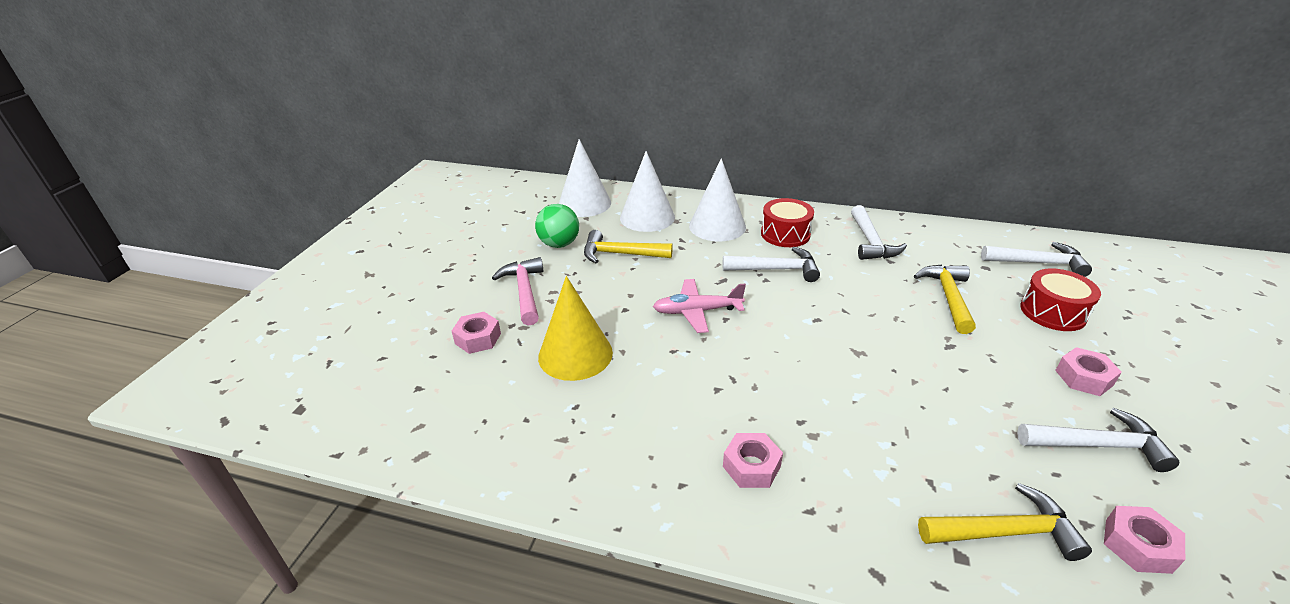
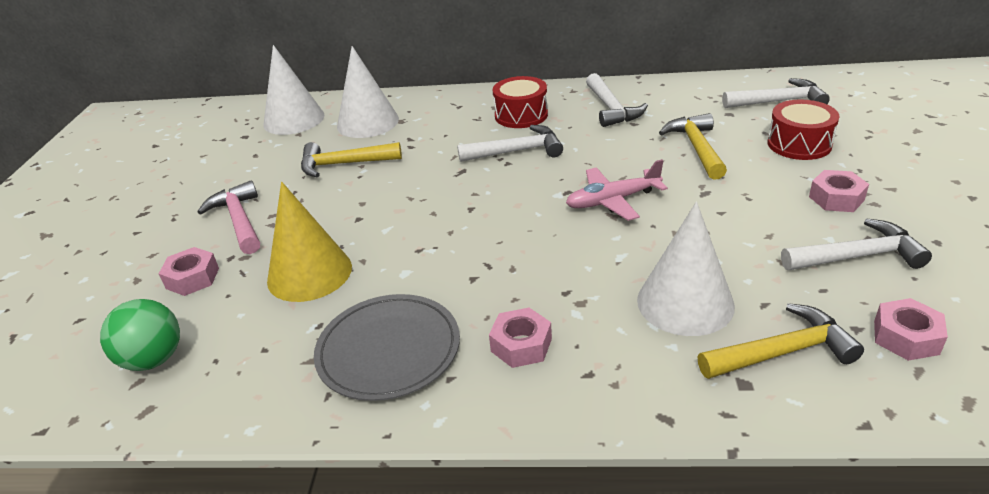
camera: 10 degrees left, 0 degrees up
(559, 244) = (271, 166): green ball -> green ball (154, 359)
(632, 444) = (388, 350): none -> grey plate
(696, 311) = (438, 207): pink plane -> pink plane (612, 201)
(717, 226) = (447, 119): white cone -> white cone (685, 302)

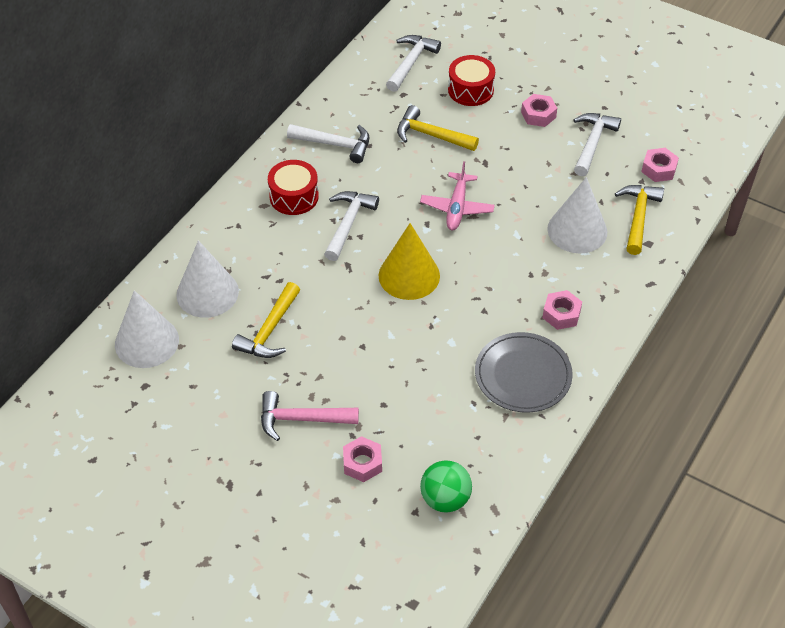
camera: 65 degrees left, 15 degrees up
(309, 273) = (411, 393): yellow cone -> yellow cone (409, 275)

